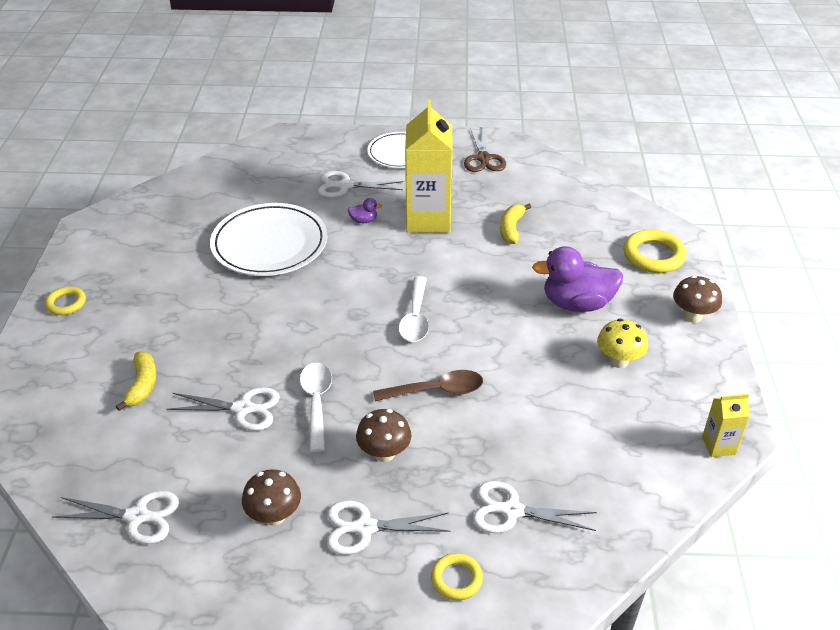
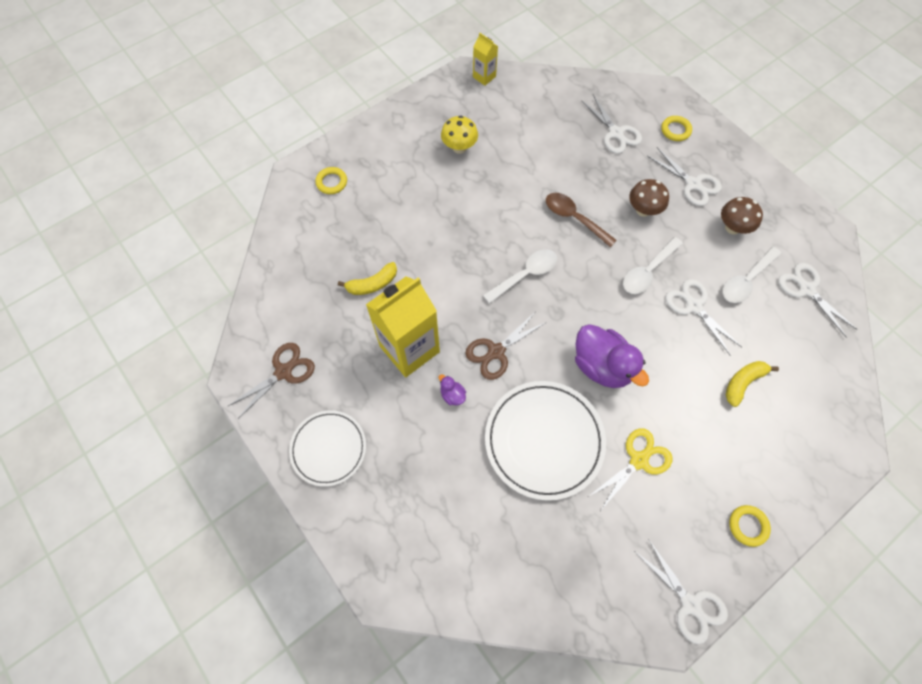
camera: 130 degrees left, 25 degrees up
(187, 280) = (638, 460): none -> yellow scissors
(212, 472) = (746, 280): none -> white spoon
(345, 186) = (417, 452): white scissors -> white scissors (690, 603)
(368, 260) = (496, 352): none -> brown scissors
(577, 304) = (424, 196): purple duck -> purple duck (602, 366)
(653, 256) = (331, 182): yellow ring -> yellow ring, size x0.60
(692, 316) = (382, 133): brown mushroom -> none

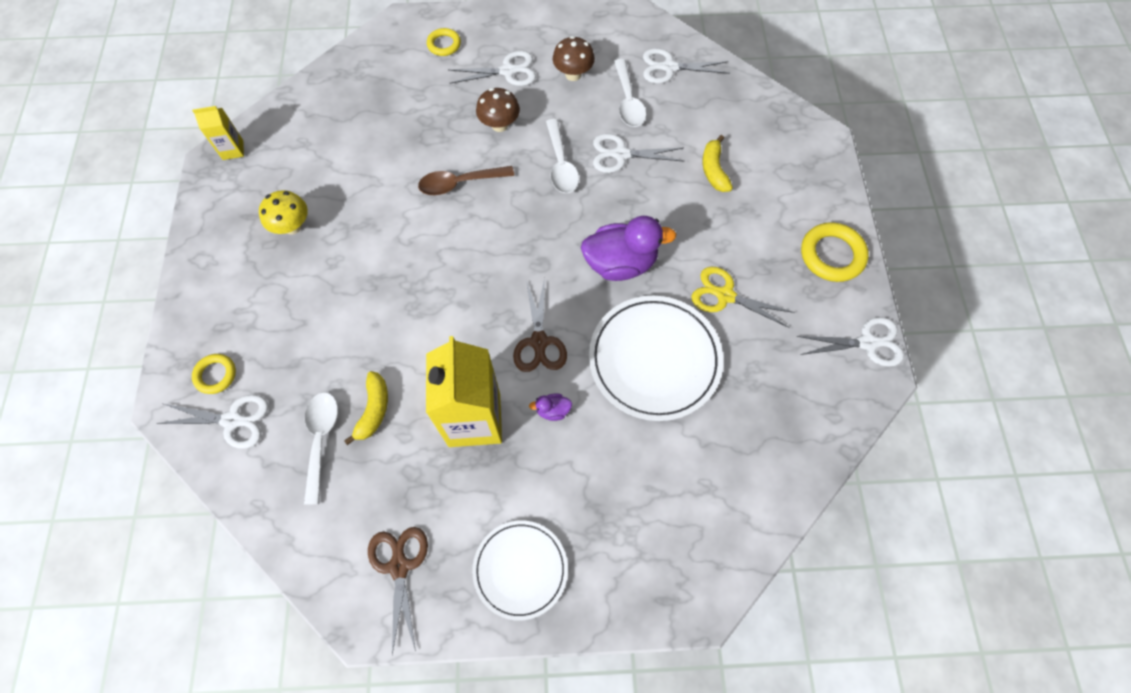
camera: 55 degrees left, 0 degrees up
(525, 275) = (482, 263): white spoon -> white spoon (321, 440)
(615, 133) = (403, 89): white scissors -> white scissors (232, 420)
(638, 460) = (725, 295): yellow scissors -> yellow scissors turned 60 degrees counterclockwise
(748, 526) = (832, 255): yellow ring -> yellow ring, size x1.67

